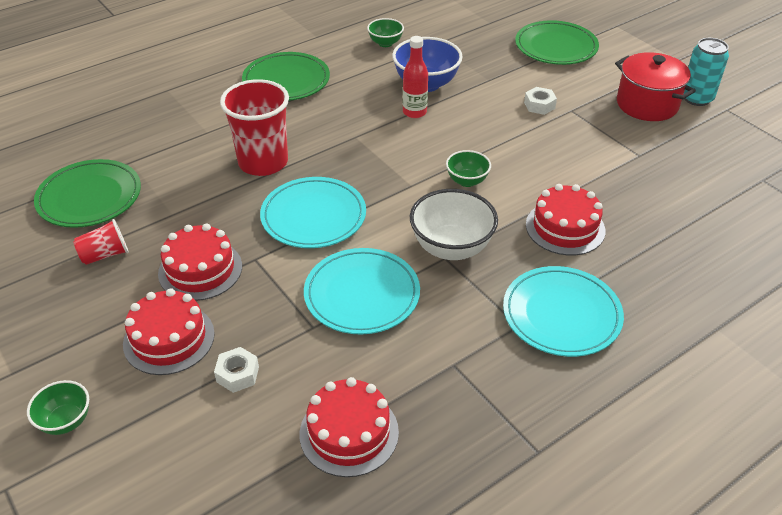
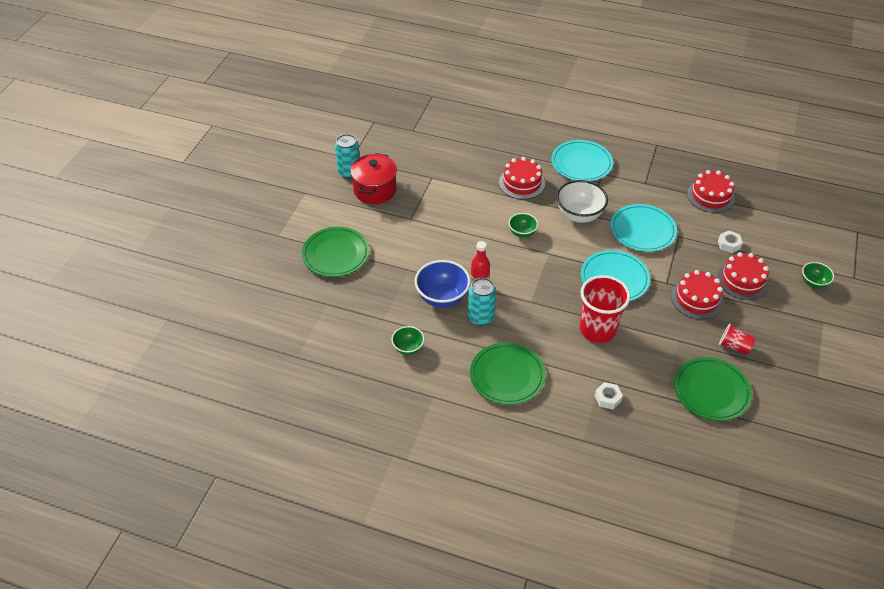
camera: 125 degrees left, 5 degrees up
(373, 96) = (481, 317): none -> turquoise can
(539, 105) = (418, 234): white nut -> white nut (607, 398)

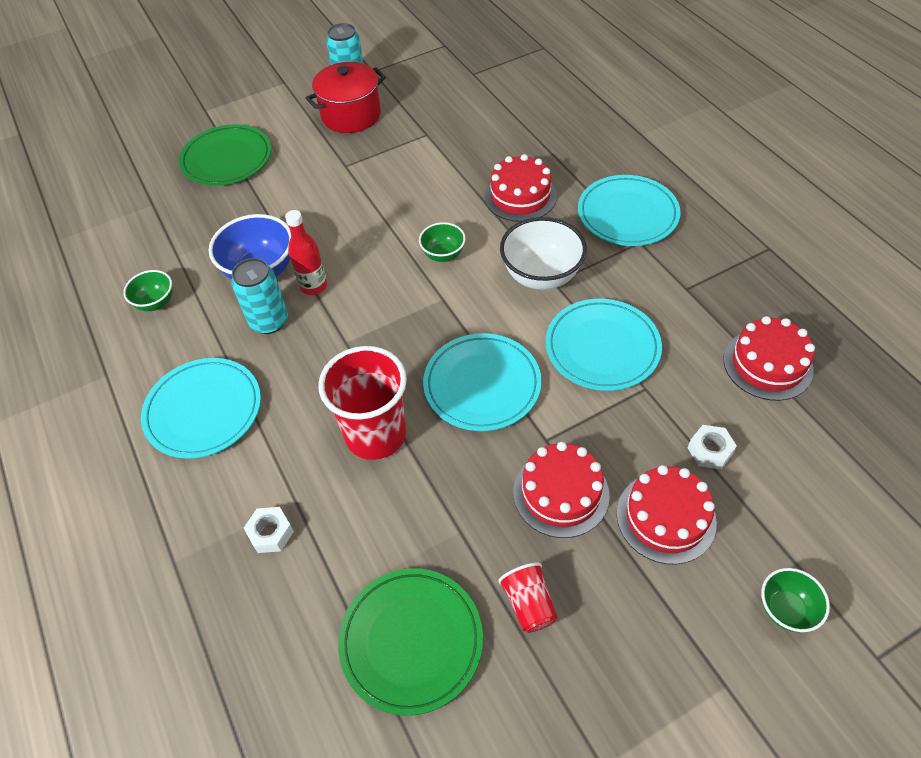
camera: 45 degrees right, 5 degrees up
(507, 376) = (203, 410): green plate -> turquoise plate

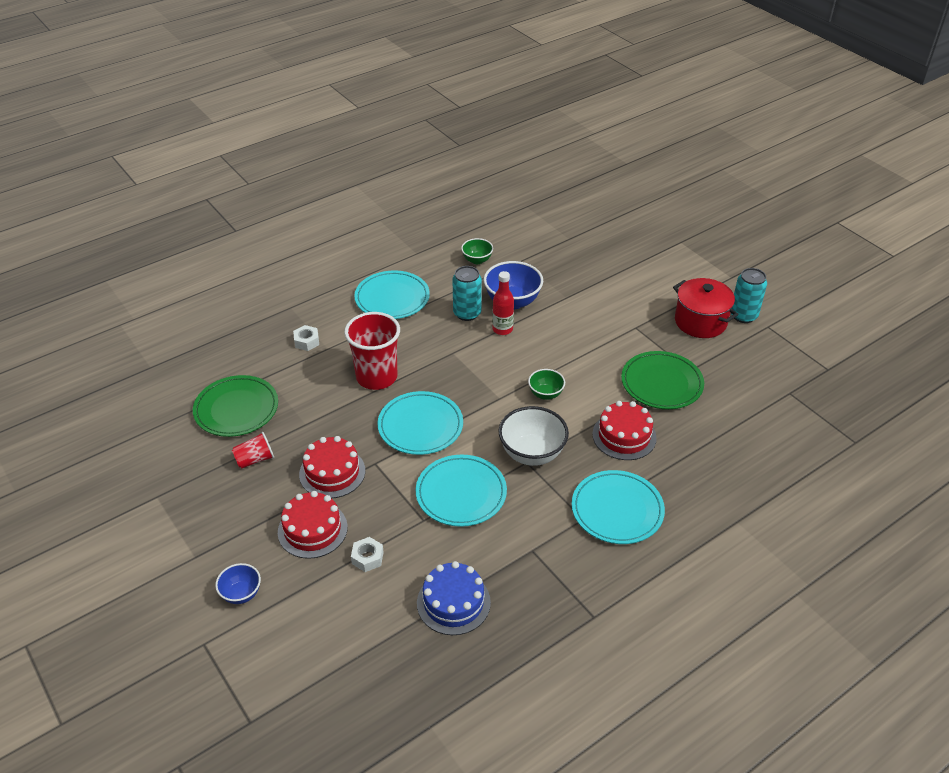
camera: 80 degrees right, 10 degrees down
(227, 159) = (626, 264): green plate -> green plate (661, 383)
(767, 364) = (453, 602): red cake -> blue cake
(785, 609) = (241, 594): green bowl -> blue bowl

